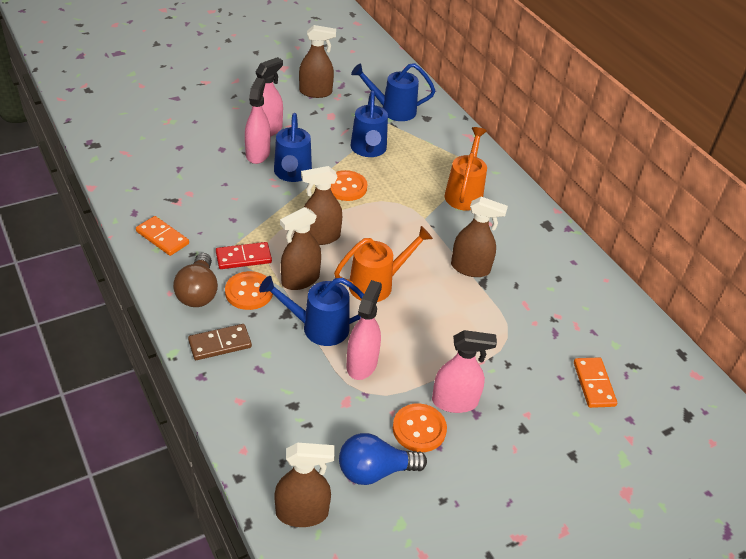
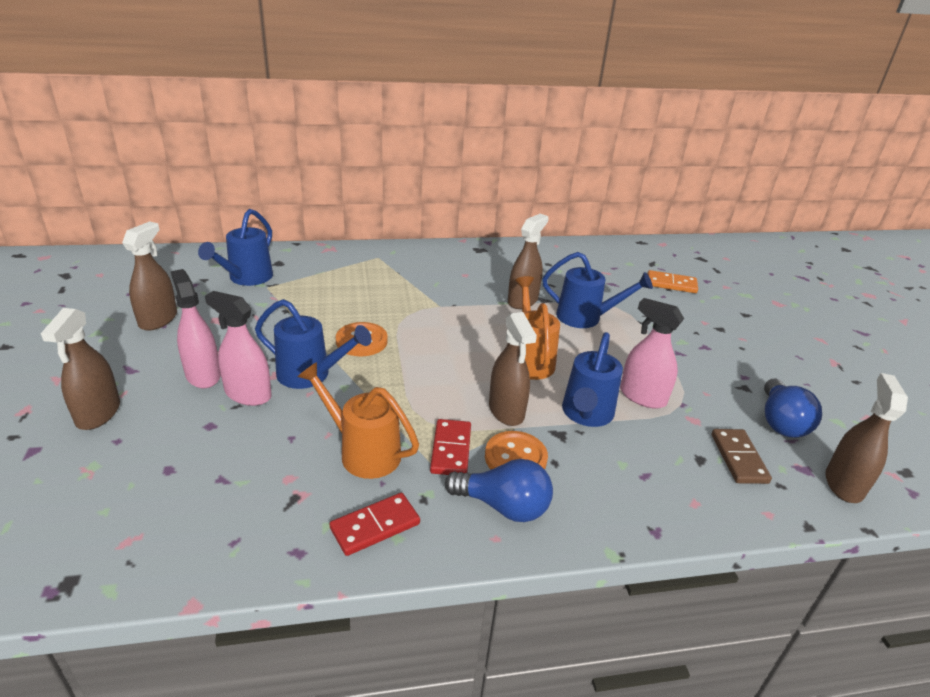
camera: 70 degrees left, 10 degrees down
(162, 237) = (375, 526): orange domino -> red domino
(198, 292) = (503, 506): brown light bulb -> blue light bulb
(220, 344) = (602, 502): brown domino -> brown domino (739, 458)
(320, 237) = (439, 379): brown spray bottle -> brown spray bottle (98, 413)
(368, 150) = (305, 311): blue watering can -> blue watering can (585, 318)
(419, 429) = (726, 382): orange button -> none
(454, 401) = (692, 354): pink spray bottle -> none
(464, 193) = (414, 275): orange watering can -> orange watering can (363, 452)

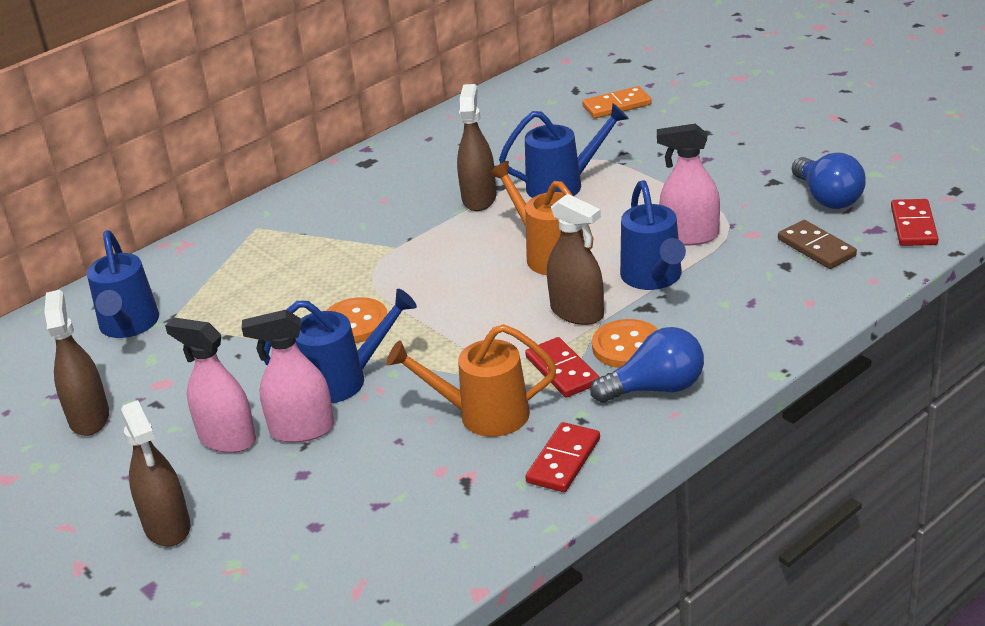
camera: 25 degrees left, 0 degrees up
(843, 484) = (914, 226): brown spray bottle -> red domino

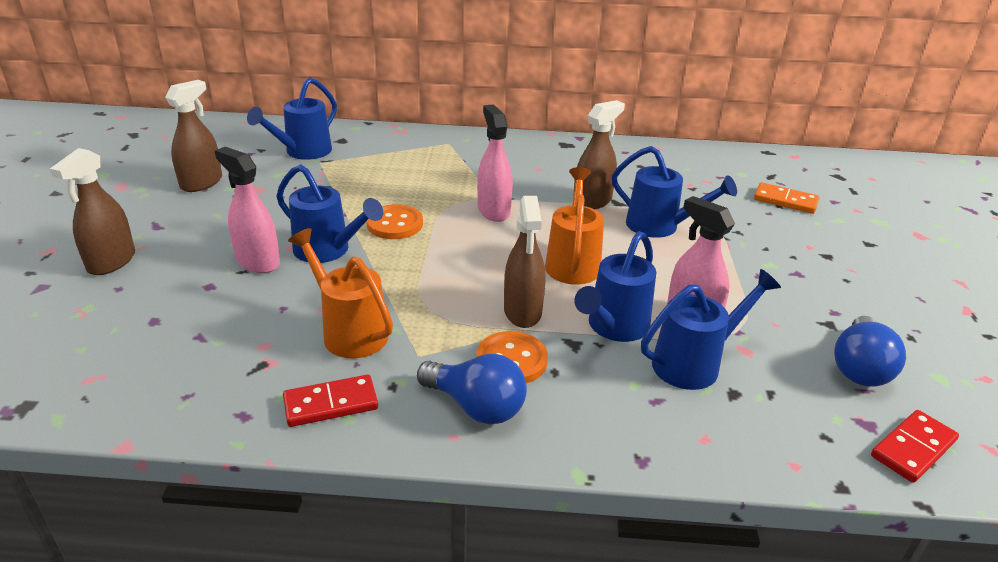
camera: 40 degrees right, 0 degrees up
(227, 439) = (222, 238): pink spray bottle -> pink spray bottle (493, 210)
(562, 371) = (443, 342): red domino -> none
(737, 264) = (694, 363): none -> blue watering can
(816, 248) = (784, 399): brown domino -> none

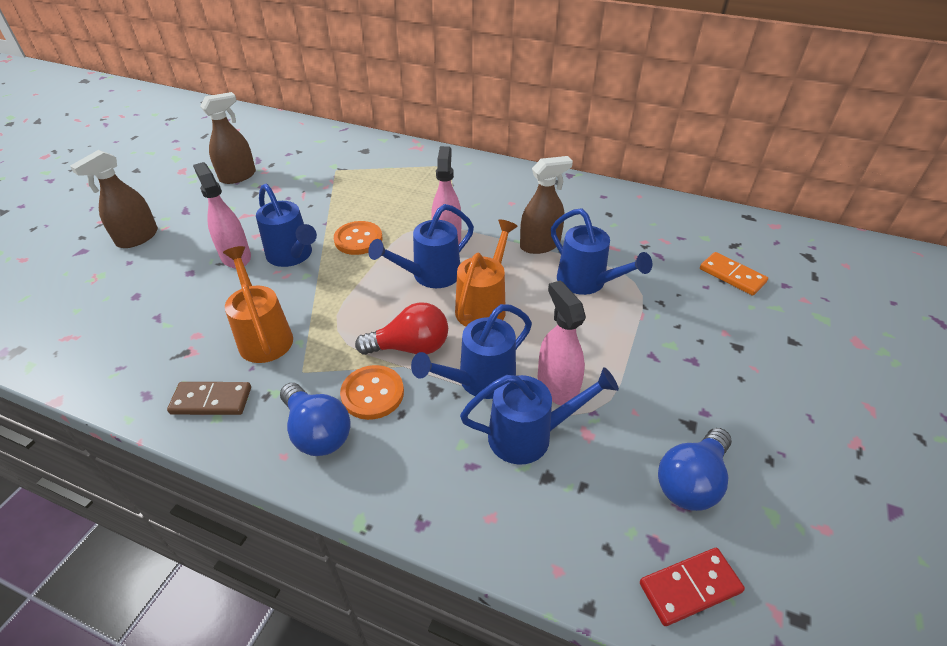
camera: 20 degrees right, 10 degrees up
(303, 152) = (328, 158): blue watering can -> blue watering can (430, 276)
(331, 404) = (211, 400): red domino -> brown domino
(522, 312) = (410, 347): brown spray bottle -> red light bulb

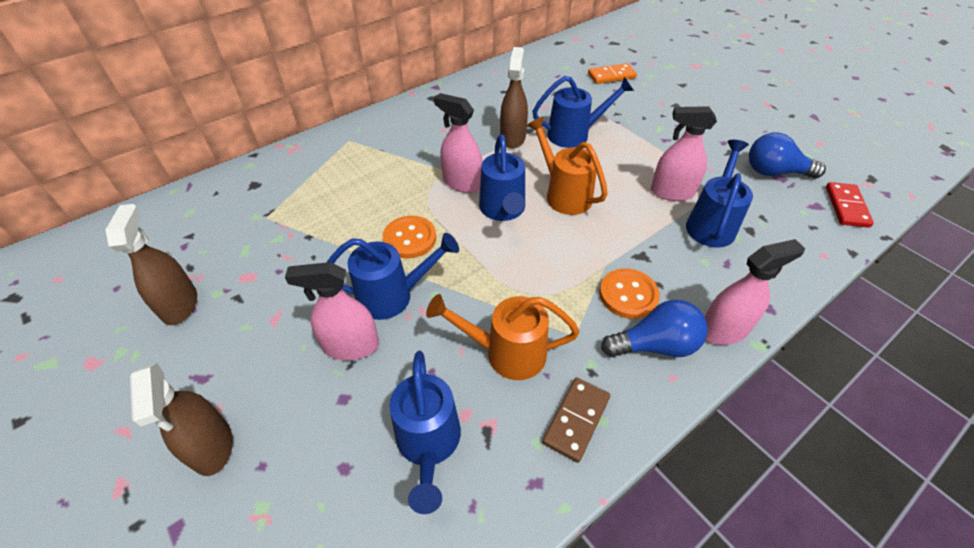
camera: 60 degrees left, 5 degrees up
(365, 484) = (723, 330): none -> pink spray bottle
(410, 347) = (586, 253): red light bulb -> none
(479, 381) = (646, 228): blue watering can -> blue watering can (428, 444)
(691, 481) = (774, 172): blue light bulb -> blue light bulb turned 120 degrees clockwise

